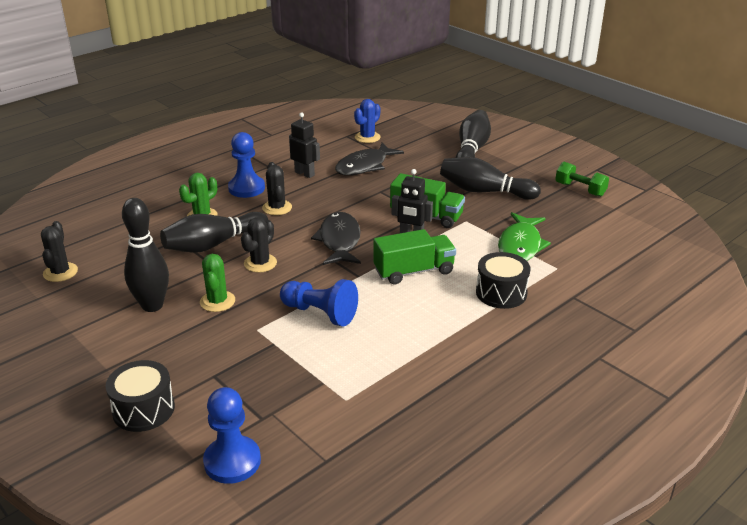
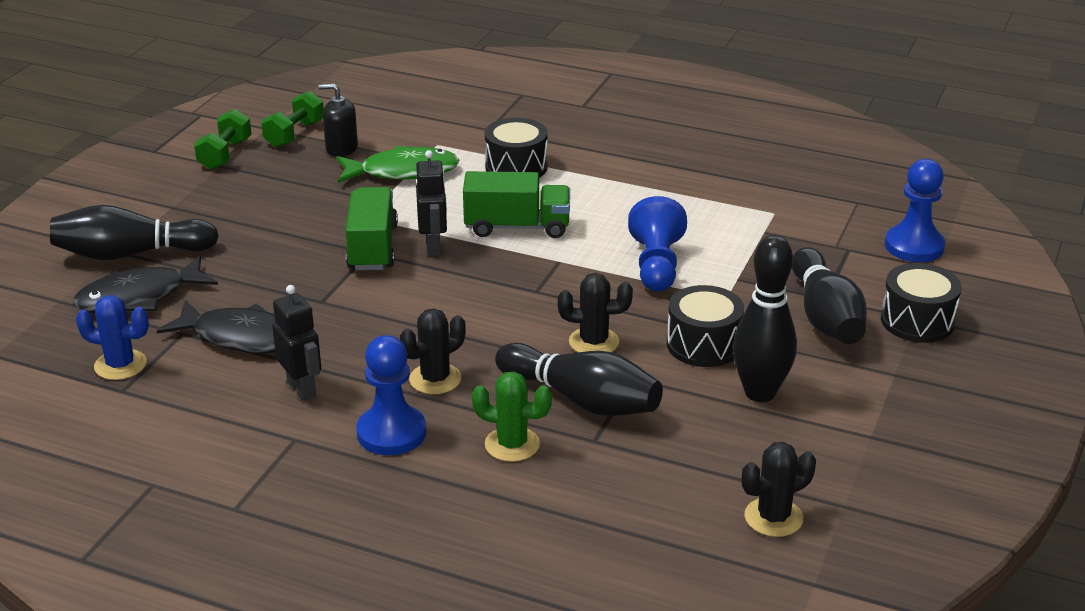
camera: 115 degrees left, 0 degrees up
(217, 301) = (703, 345): green cactus -> black drum
(305, 173) = (302, 389): black robot -> black robot turned 135 degrees clockwise
(339, 241) = (488, 297): black fish -> black fish (139, 297)
(414, 271) = (517, 227): green truck -> green truck turned 135 degrees clockwise
(484, 191) = (271, 219): black bowling pin -> black bowling pin (825, 317)
(569, 229) = (341, 148): none -> black soap dispenser
(600, 216) = (294, 134): none -> green dumbbell

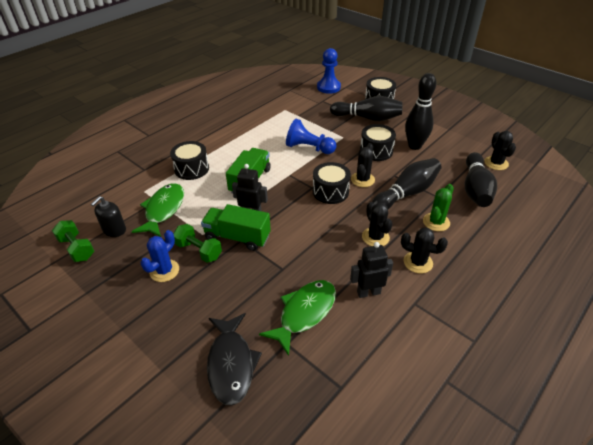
camera: 70 degrees left, 10 degrees up
(120, 365) = (311, 385): blue cactus -> blue cactus (164, 271)
(130, 254) = (170, 363): black bowling pin -> black bowling pin (475, 189)
(225, 154) = (72, 288): green dumbbell -> green dumbbell (199, 251)
(241, 337) = (304, 313): black fish -> green fish
(391, 433) = (418, 262): blue pawn -> black cactus
(535, 312) = (330, 191): none -> black drum

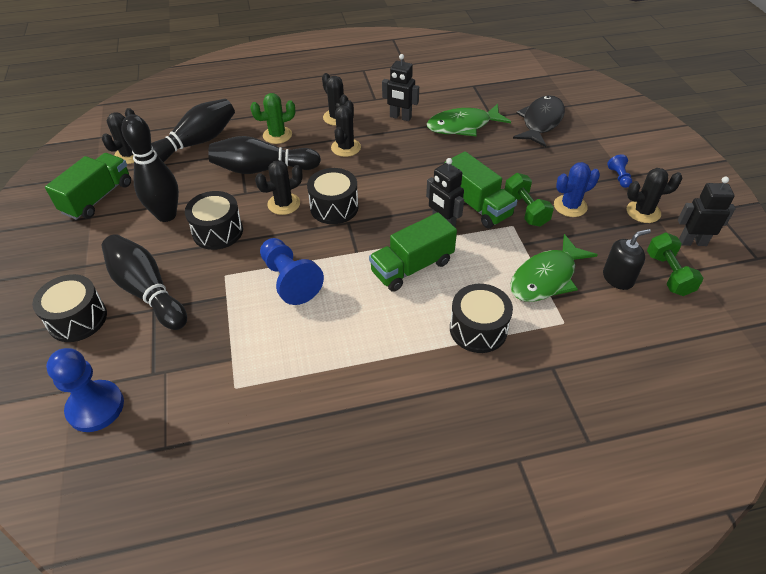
camera: 145 degrees left, 5 degrees up
(56, 284) = (692, 242): none -> black robot
(100, 294) = (643, 212): none -> black cactus
(127, 324) = (619, 177): none -> blue pawn
(463, 137) = (98, 198): none -> green truck

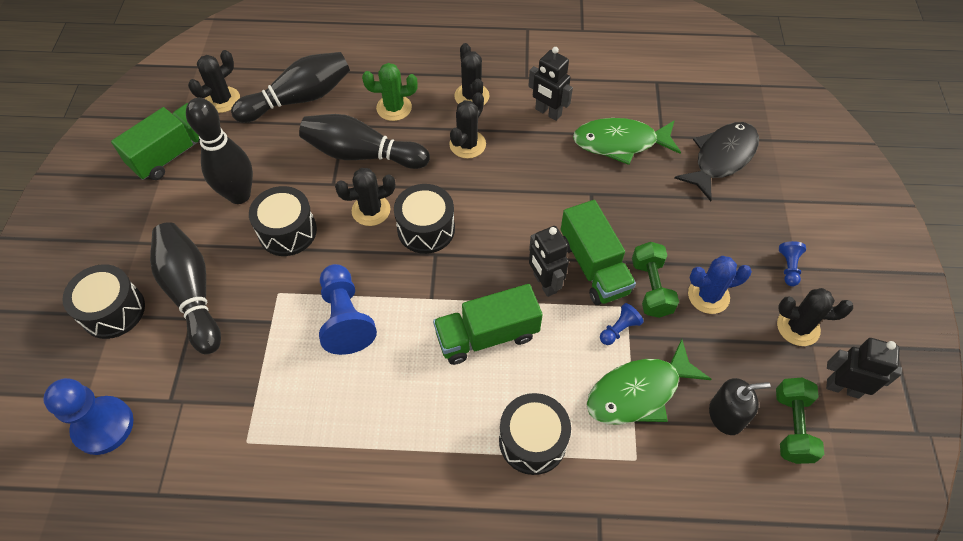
camera: 15 degrees right, 10 degrees up
(513, 241) = (619, 329): none -> blue pawn

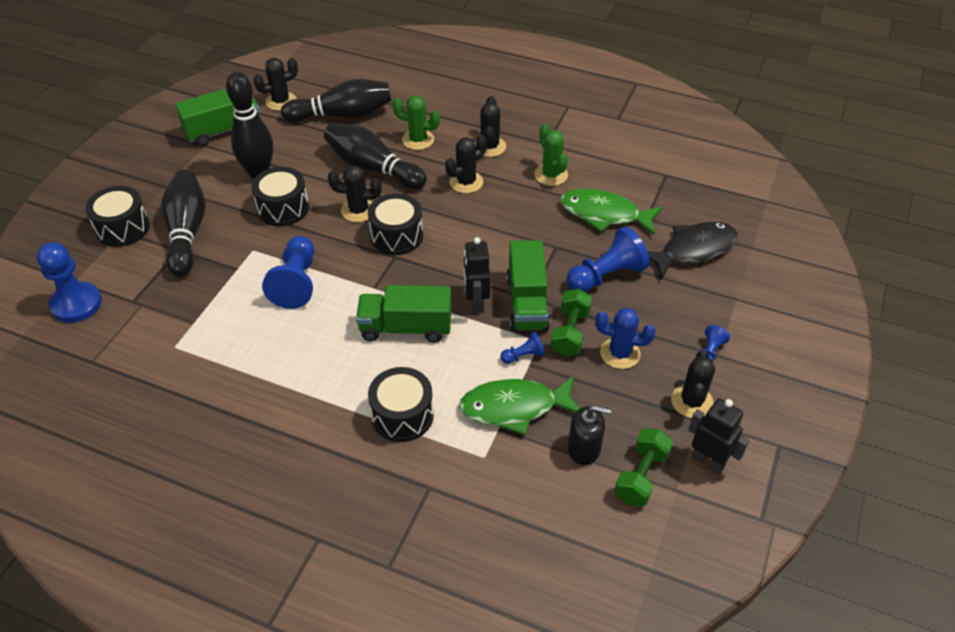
camera: 20 degrees right, 10 degrees down
(548, 112) = (551, 175): black robot -> green cactus
(655, 212) = (606, 276): none -> blue pawn
(798, 327) = (692, 401): black cactus -> black cactus turned 75 degrees clockwise

